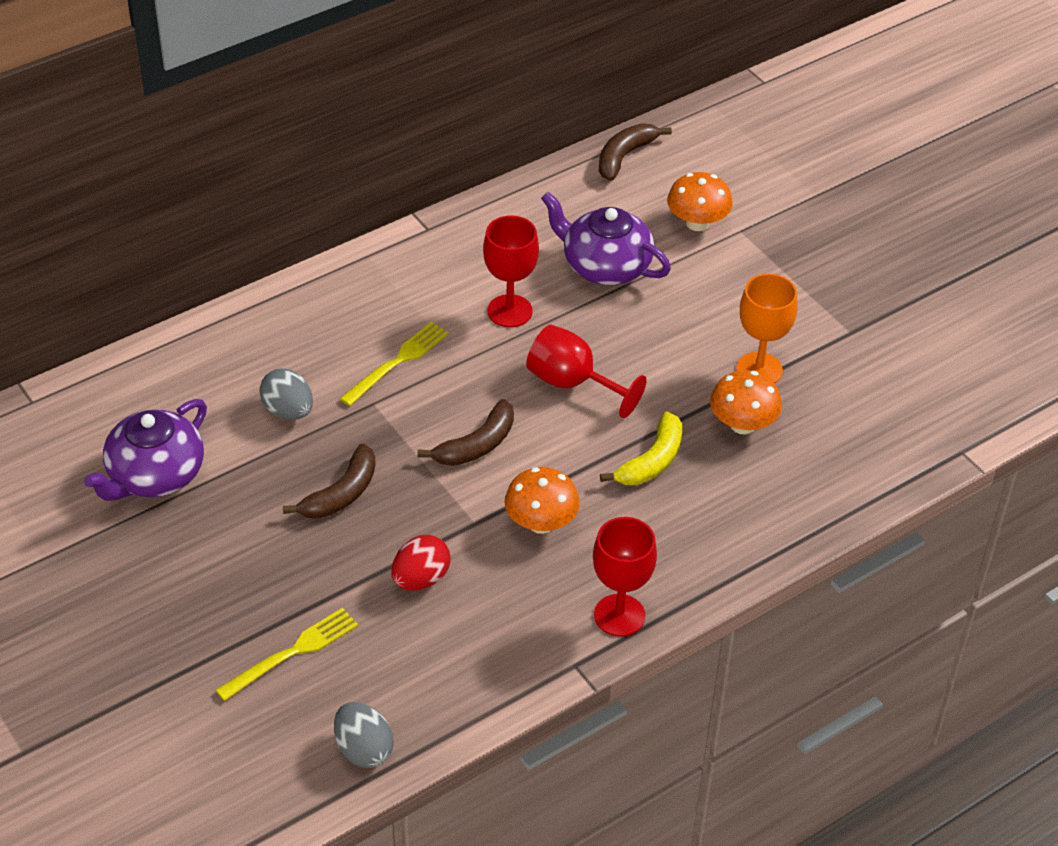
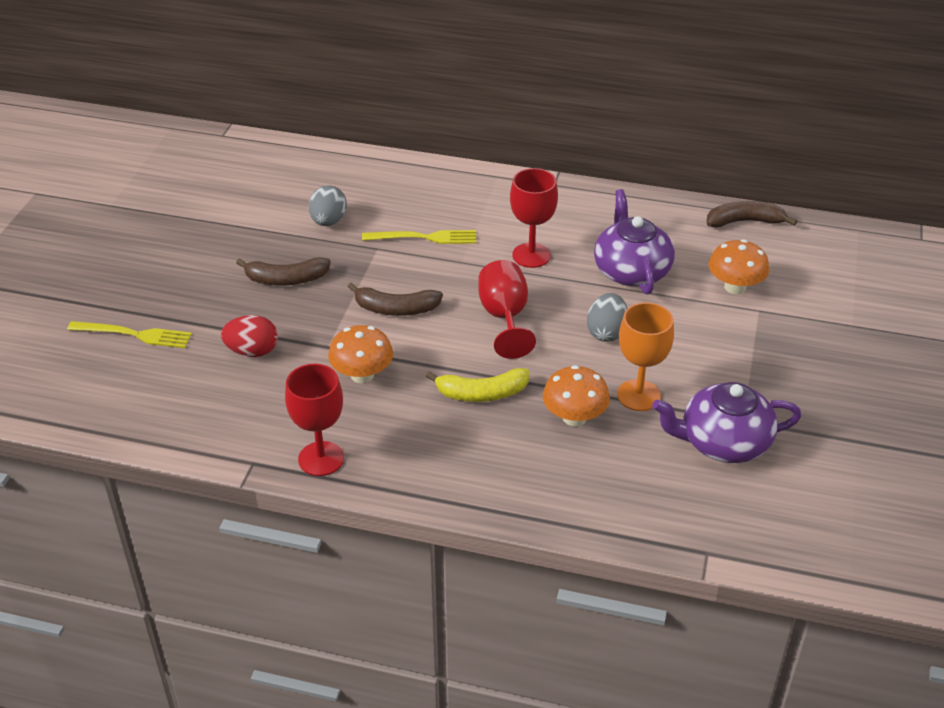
camera: 50 degrees right, 5 degrees down
(154, 475) = (217, 205): purple teapot -> purple teapot (723, 442)
(363, 750) = (84, 409): grey egg -> grey egg (606, 332)

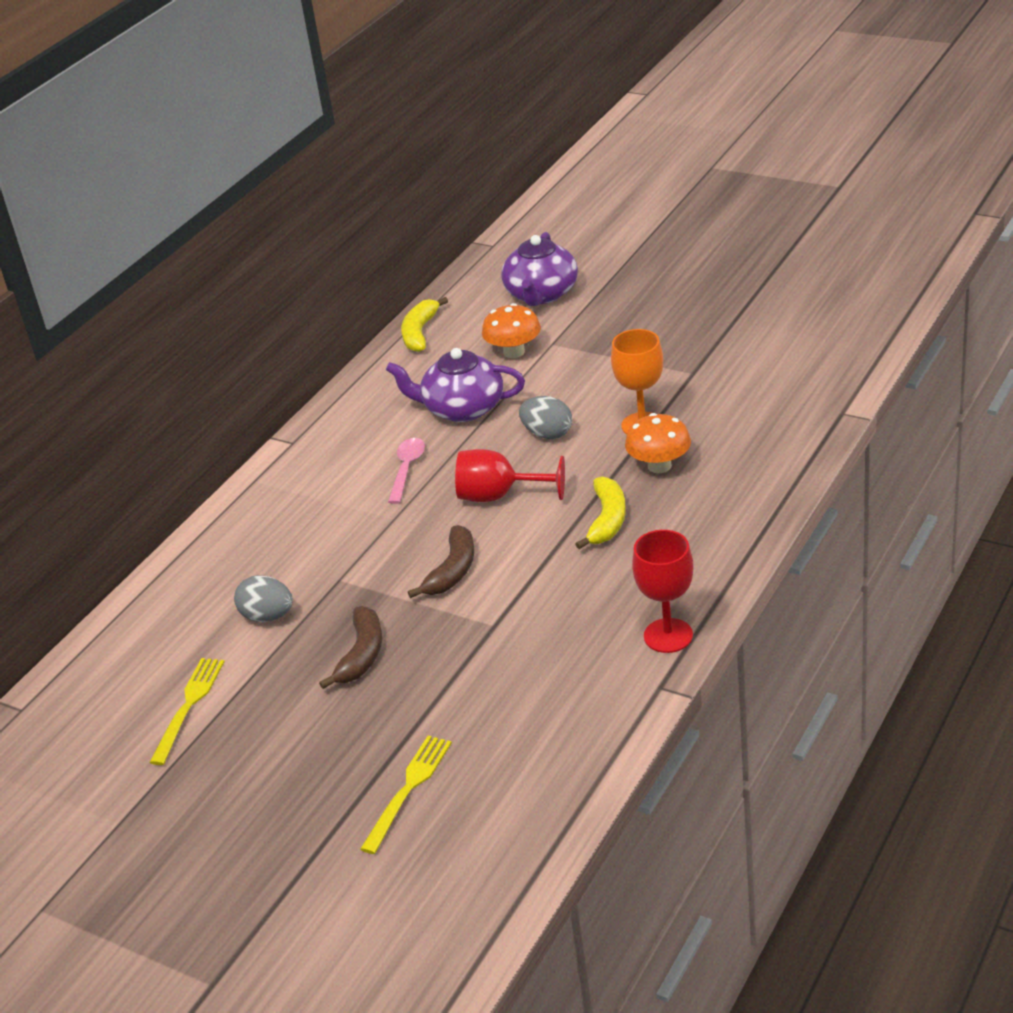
camera: 70 degrees left, 5 degrees down
(252, 351) = (480, 685): red egg -> none
(362, 375) = (550, 601): orange mushroom -> none
(424, 238) = (338, 542): yellow fork -> yellow fork (188, 706)
(531, 255) = (407, 469): red goblet -> pink spoon
(723, 442) = (716, 387): purple teapot -> purple teapot (541, 294)
(744, 221) = (420, 333): brown banana -> yellow banana

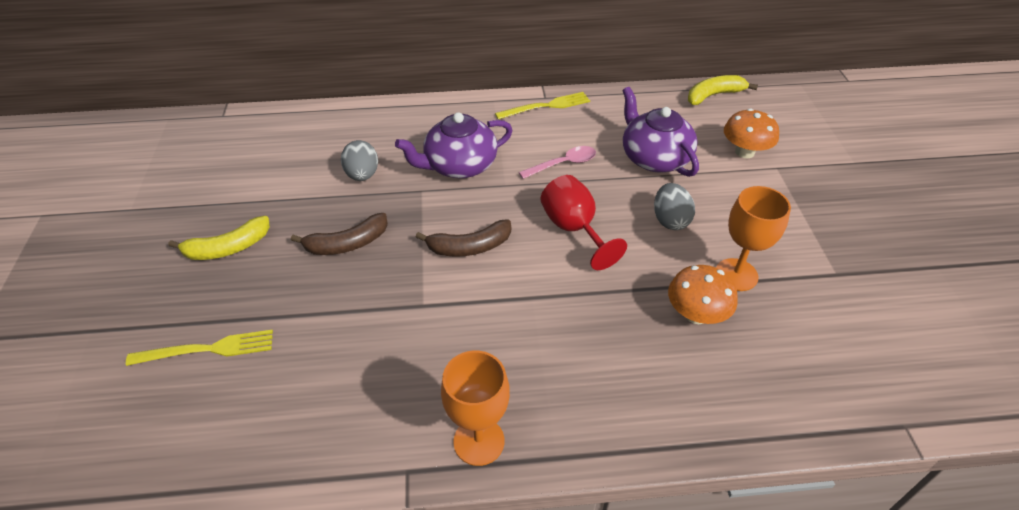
camera: 50 degrees right, 10 degrees up
(188, 706) = (254, 184): yellow fork -> yellow fork (546, 106)
(541, 294) = (826, 132): purple teapot -> purple teapot (459, 165)
(607, 520) = (598, 314): yellow banana -> yellow banana (228, 248)
(668, 636) = (479, 441): red goblet -> orange goblet

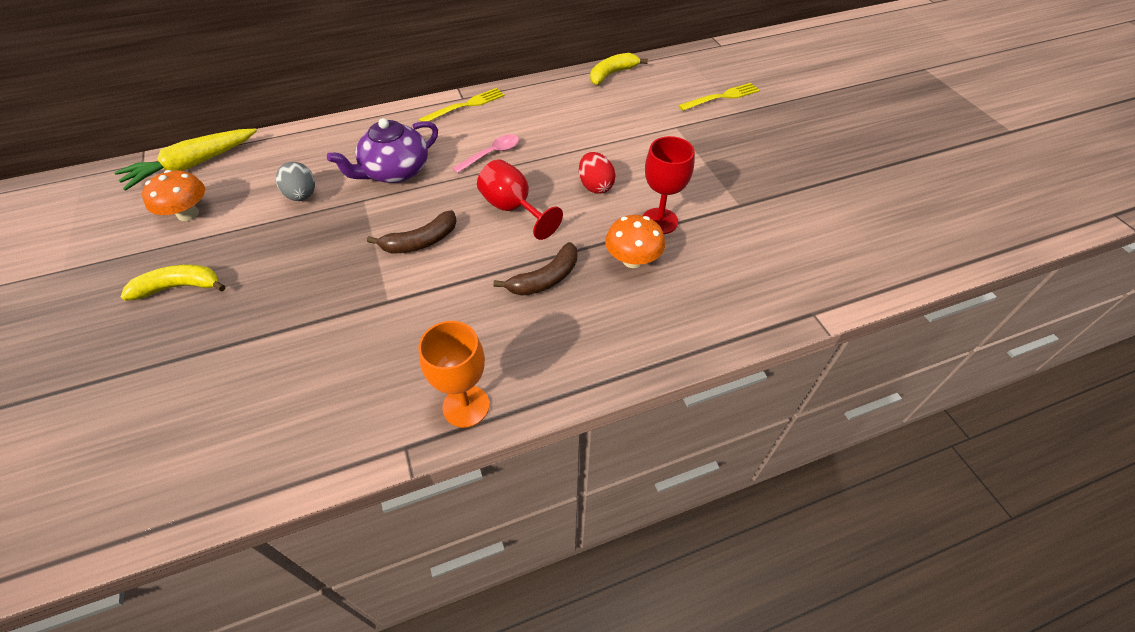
camera: 15 degrees left, 5 degrees up
(207, 349) = (182, 384): yellow fork -> yellow fork (722, 97)
(228, 248) = (179, 287): yellow banana -> yellow banana turned 150 degrees counterclockwise
(267, 125) = (192, 165): none -> yellow carrot
(347, 244) = (302, 260): brown banana -> brown banana (545, 279)
(654, 158) = (571, 135): purple teapot -> none
(670, 220) = (595, 186): grey egg -> red egg
(736, 274) = (659, 221): orange goblet -> red goblet
(744, 152) = (647, 118): orange mushroom -> orange mushroom (188, 214)

